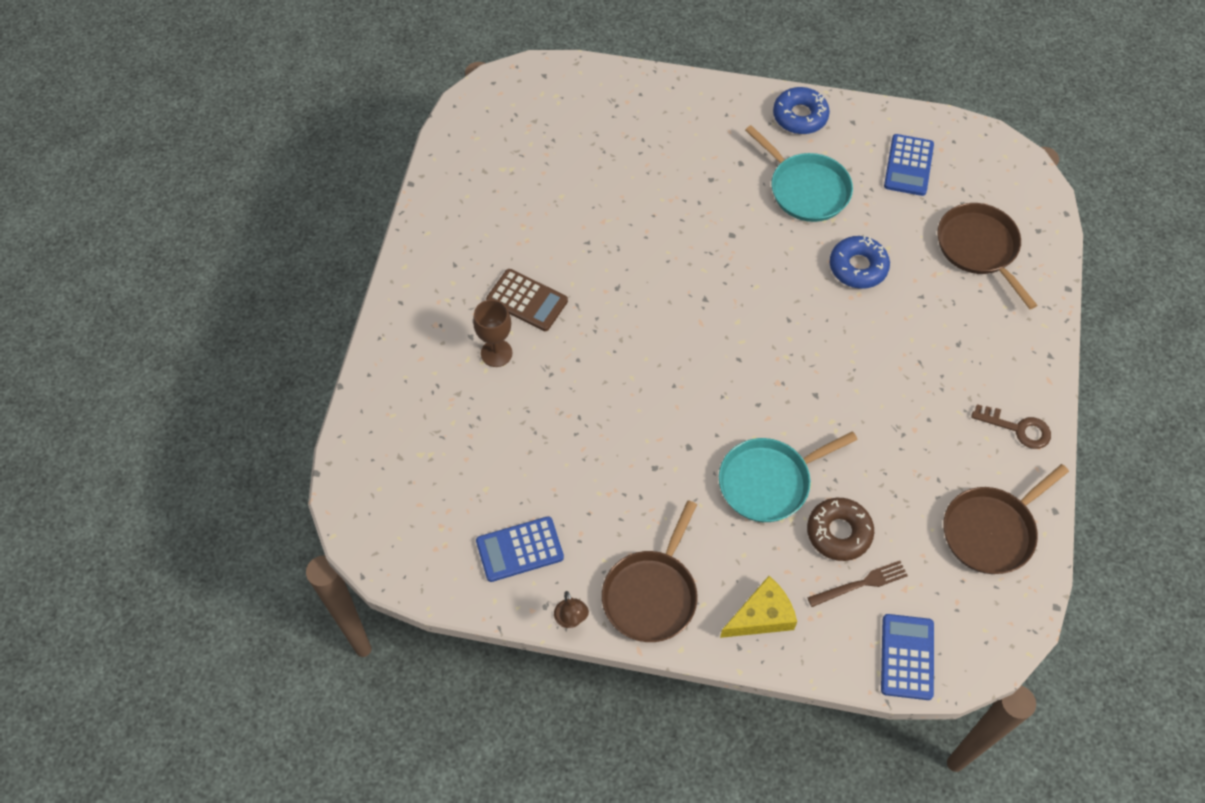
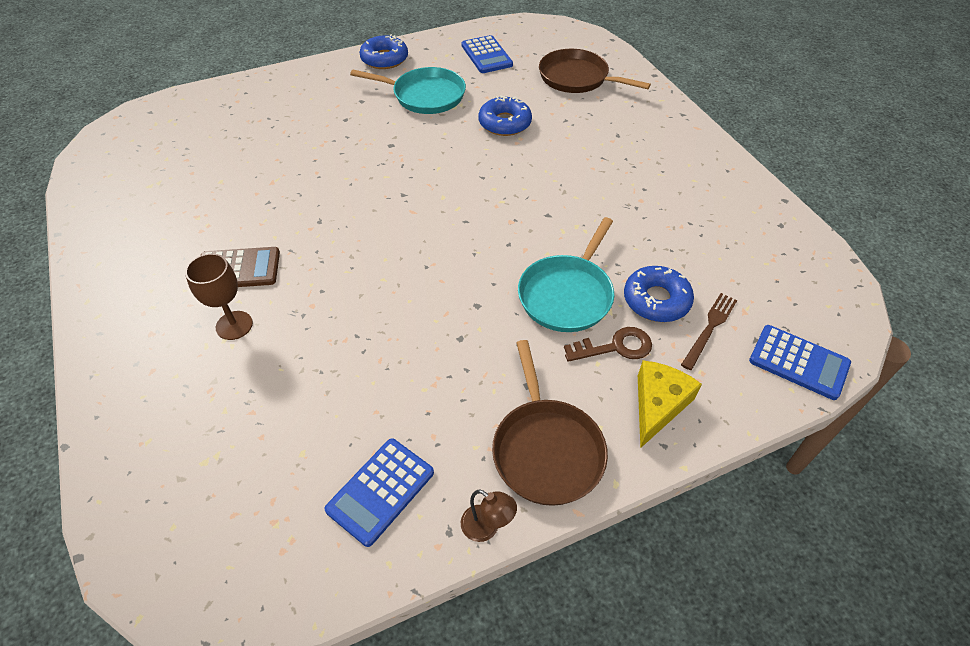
camera: 35 degrees left, 10 degrees down
(839, 532) = (656, 300): brown donut -> blue donut
(907, 657) = (798, 362): blue calculator -> blue calculator turned 150 degrees clockwise
(991, 531) = (760, 236): brown pan -> none
(1018, 428) = (708, 164): brown key -> brown key (615, 347)

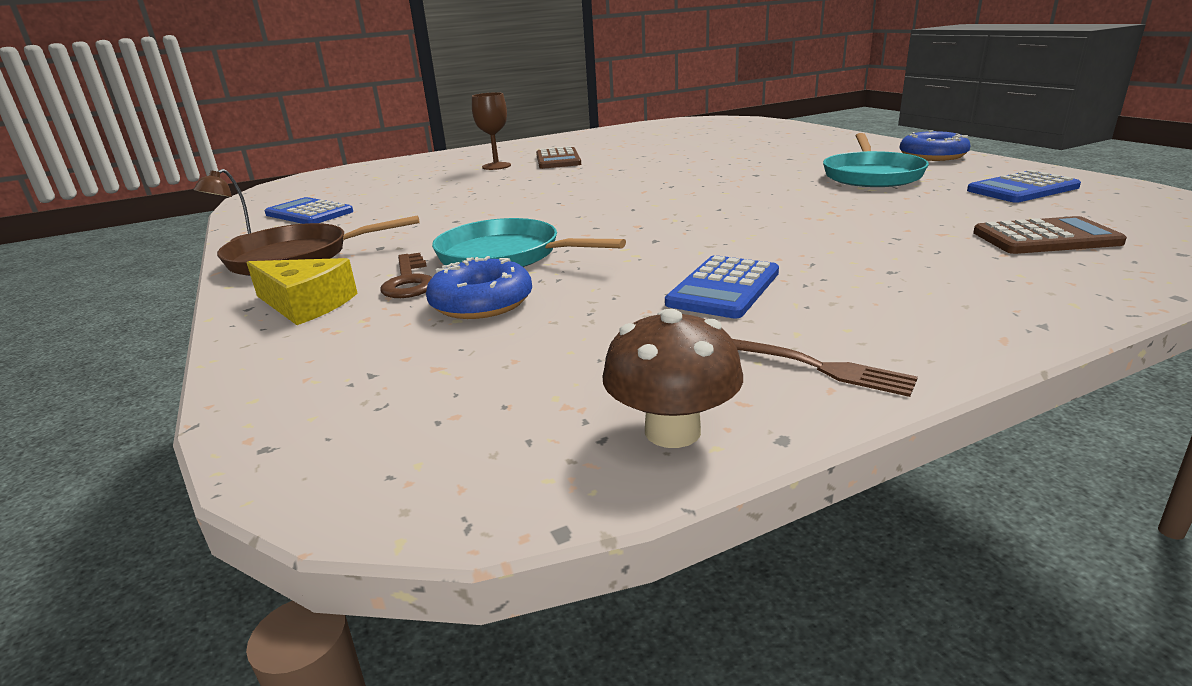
camera: 90 degrees right, 25 degrees down
(505, 123) = (849, 209): blue donut -> none
(577, 78) = (1045, 238): brown pan -> brown calculator
(710, 328) = (412, 338): brown fork -> brown fork (812, 366)
(786, 228) = (672, 431): none -> brown mushroom
(798, 362) = (299, 411): blue calculator -> blue calculator (724, 288)

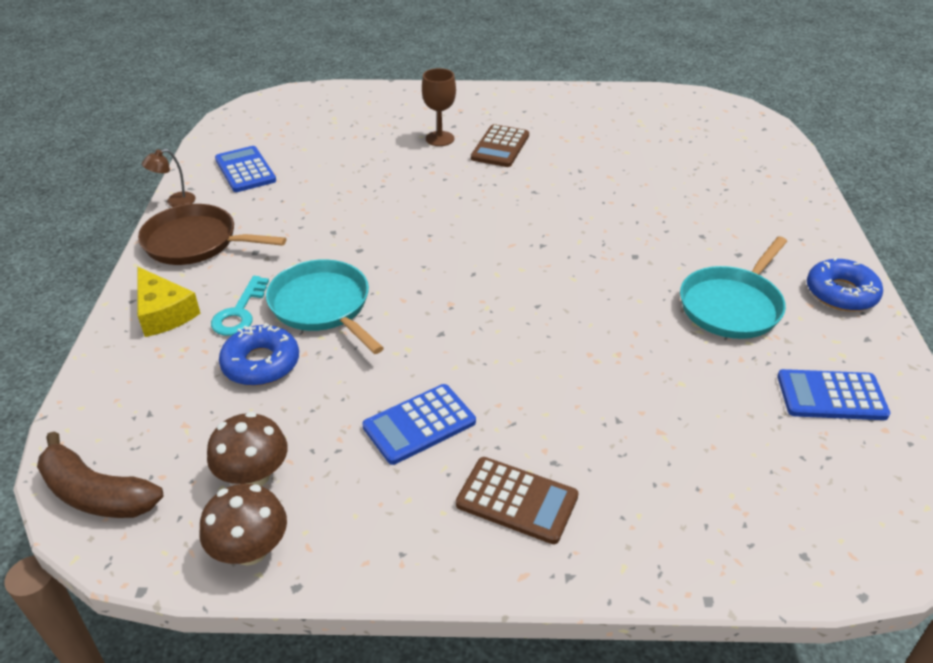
camera: 25 degrees right, 15 degrees up
(365, 464) = (96, 494): none -> brown banana
(409, 281) = (239, 312): brown key -> turquoise key
(587, 374) = (254, 476): none -> brown mushroom
(812, 366) = (379, 536): brown fork -> none
(1045, 238) = (730, 480): brown calculator -> brown calculator (517, 500)

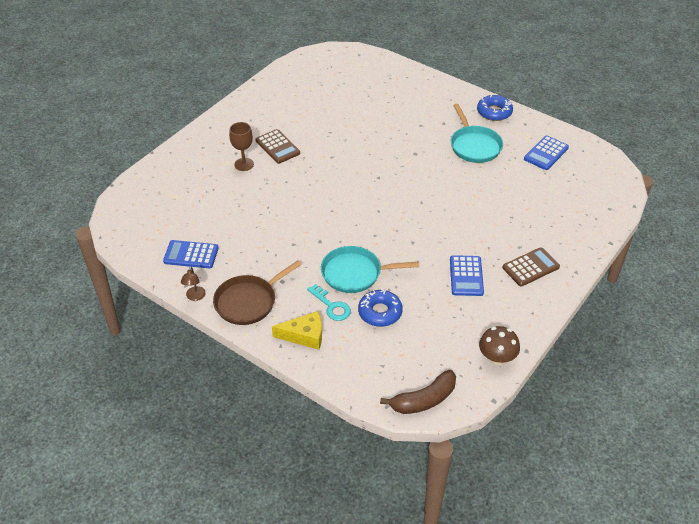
camera: 55 degrees left, 5 degrees up
(254, 476) = (455, 342): brown mushroom -> none

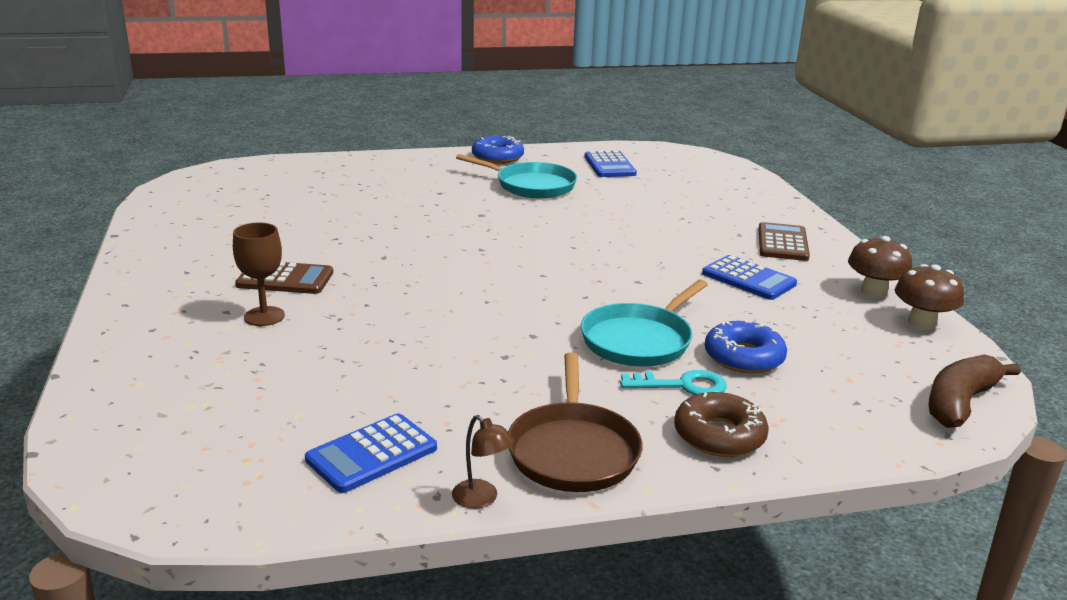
camera: 50 degrees left, 20 degrees down
(304, 335) = (719, 435): yellow cheese -> brown donut
(423, 400) = (960, 402): brown banana -> brown banana turned 150 degrees counterclockwise
(513, 326) = (874, 292): none -> brown mushroom

